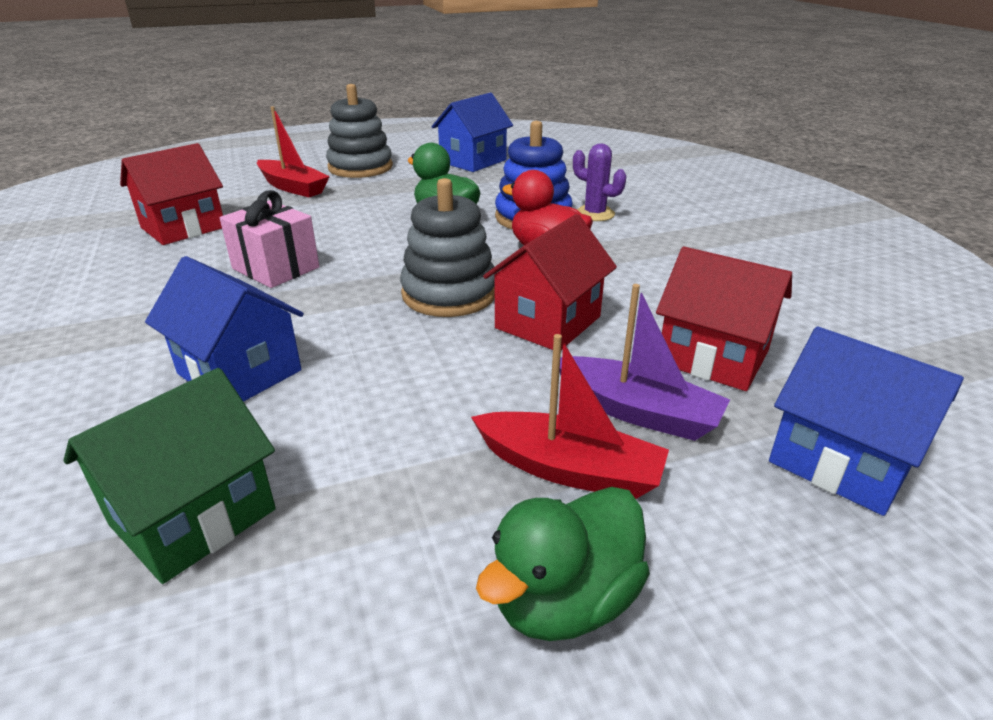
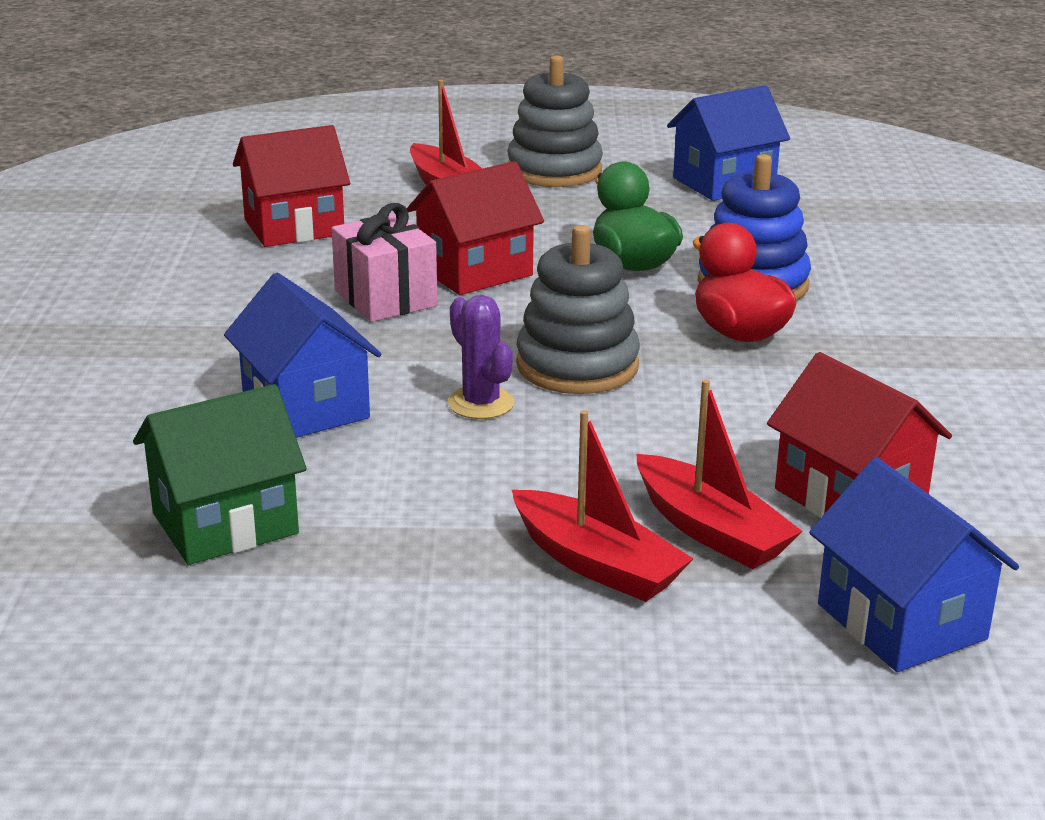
camera: 20 degrees right, 5 degrees down
(548, 322) = (676, 421): red house -> red house (474, 271)
(564, 600) = (522, 655): green duck -> none
(595, 214) = (846, 293): purple cactus -> purple cactus (481, 403)
(637, 411) = (711, 530): purple boat -> red boat

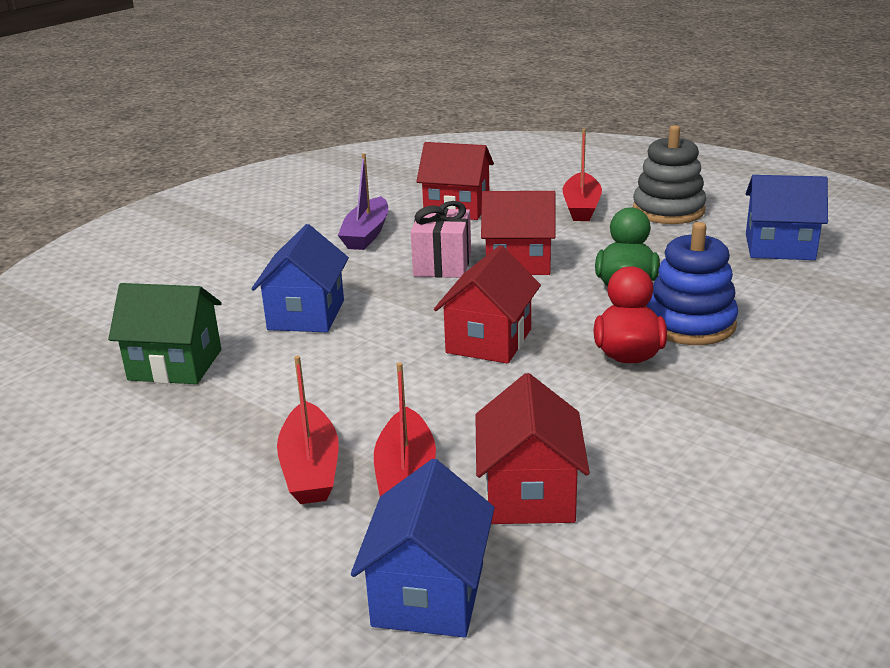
camera: 40 degrees right, 0 degrees up
(221, 289) = (366, 234): none -> purple boat
(481, 403) = (398, 345): purple cactus -> none
(577, 366) = (489, 341): grey stacking toy -> red house

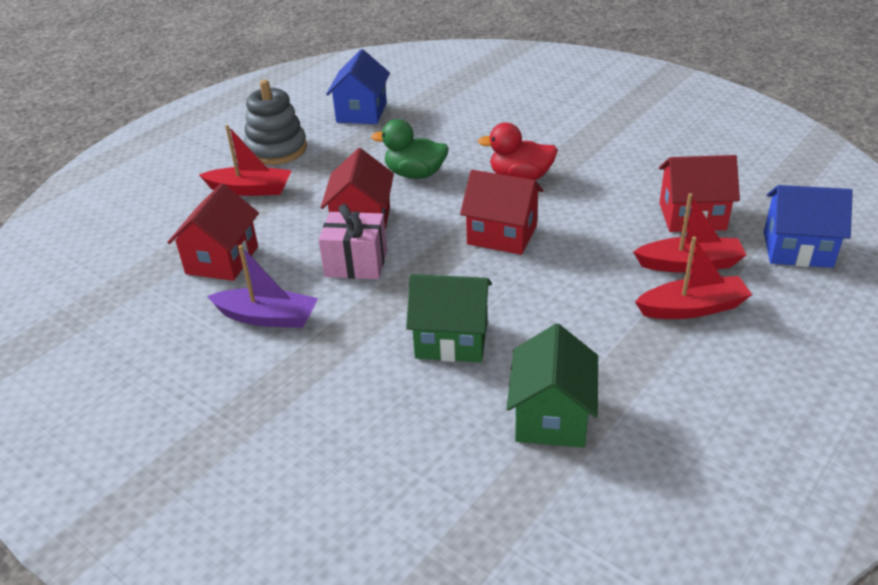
camera: 90 degrees left, 10 degrees up
(306, 315) = (451, 340): blue house -> green house
(690, 324) = (477, 153): blue stacking toy -> none

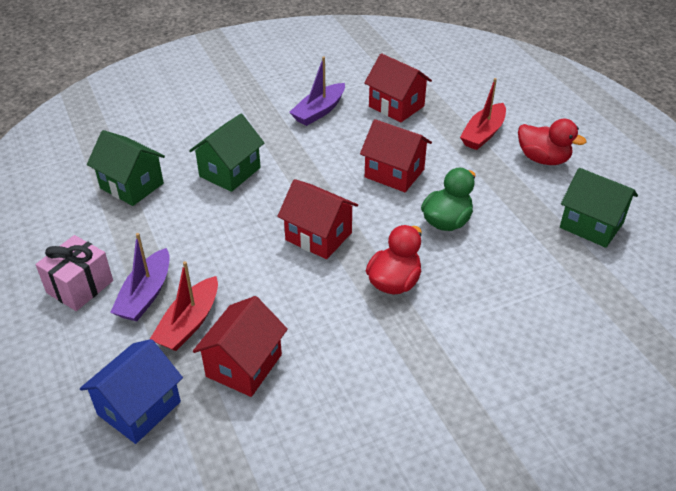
camera: 115 degrees right, 5 degrees up
(276, 150) = (543, 159): grey stacking toy -> red duck
(356, 263) = (344, 157): pink gift -> pink gift (80, 287)
(361, 112) = (591, 225): blue house -> green house
(502, 235) = (318, 236): red house -> red house turned 75 degrees clockwise
(692, 308) = (146, 295): red boat -> purple boat

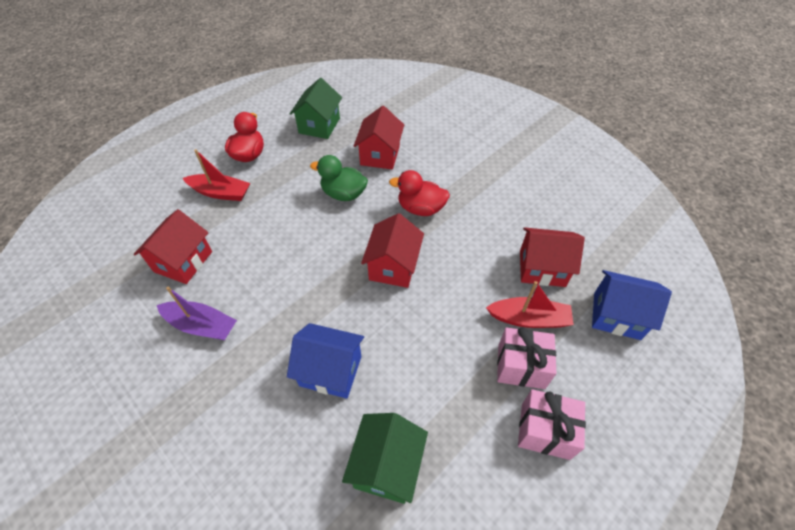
camera: 110 degrees left, 10 degrees up
(146, 295) = (521, 366): purple boat -> pink gift
(230, 172) = (330, 371): green house -> blue house
(394, 173) = (293, 238): red house -> red house (380, 155)

